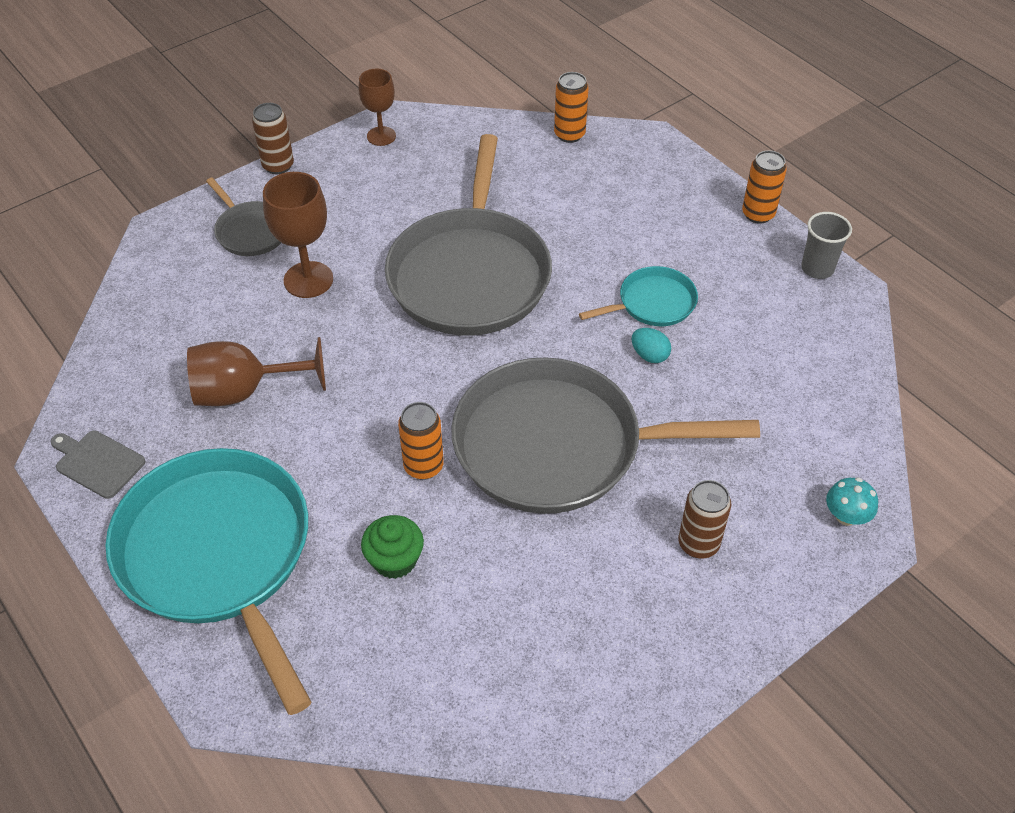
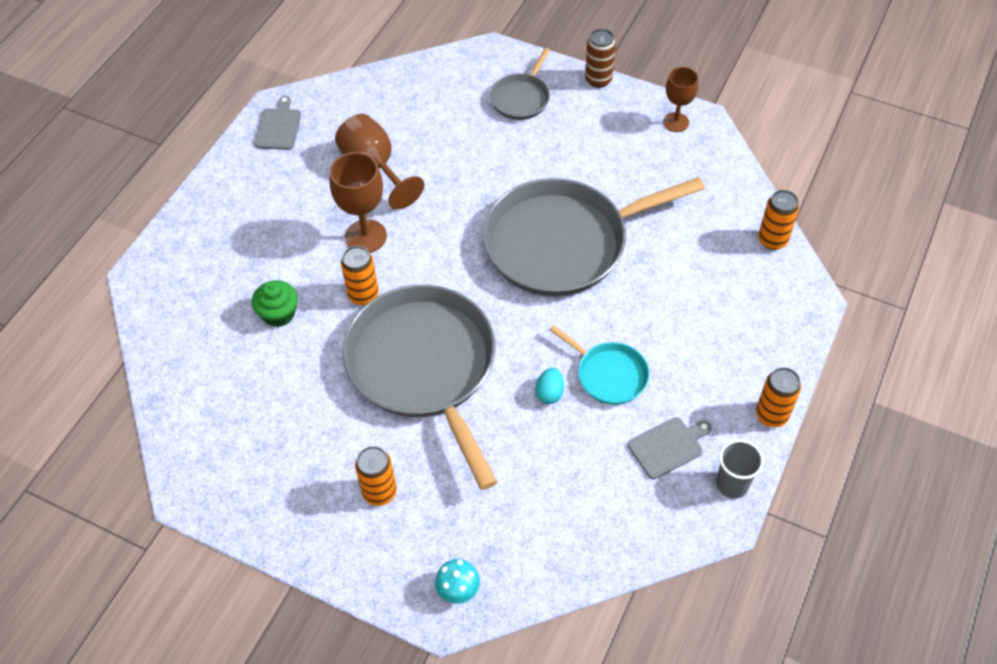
camera: 65 degrees right, 5 degrees up
(219, 555) = (239, 221): turquoise pan -> none
(308, 280) = (495, 152): brown goblet -> brown goblet (365, 236)
(698, 544) = (379, 492): brown can -> orange can
(756, 294) = (668, 446): none -> grey cutting board

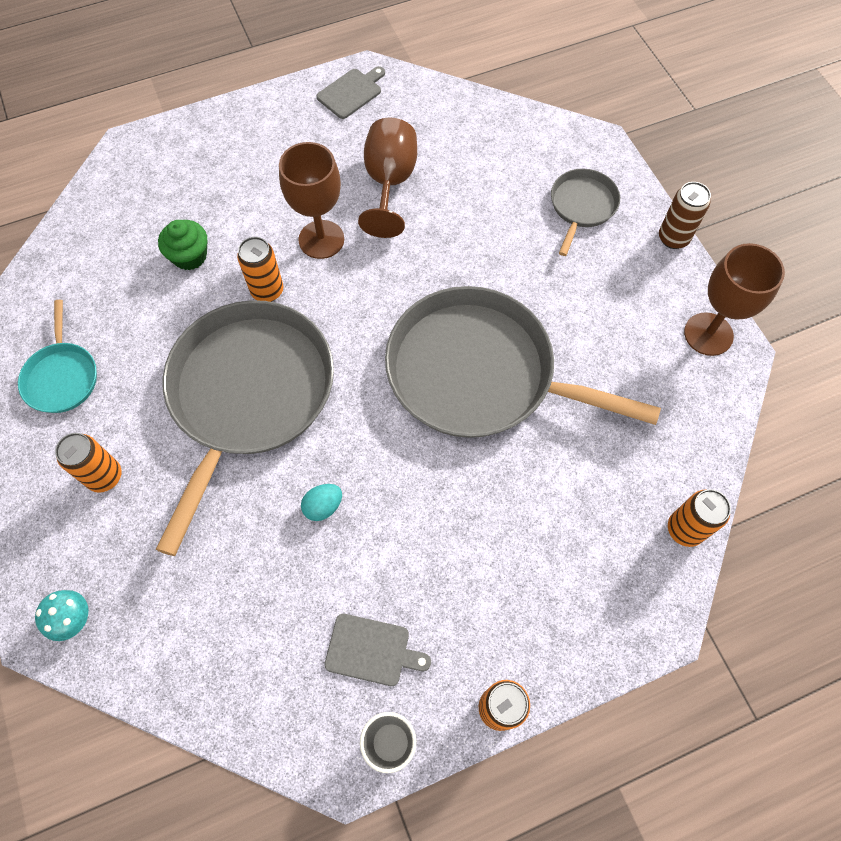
camera: 40 degrees right, 10 degrees up
(521, 98) = (582, 206): grey pan -> grey pan turned 135 degrees clockwise
(608, 374) = (391, 533): turquoise pan -> turquoise pan (62, 377)
(676, 122) = (708, 334): brown goblet -> brown goblet, size x1.51

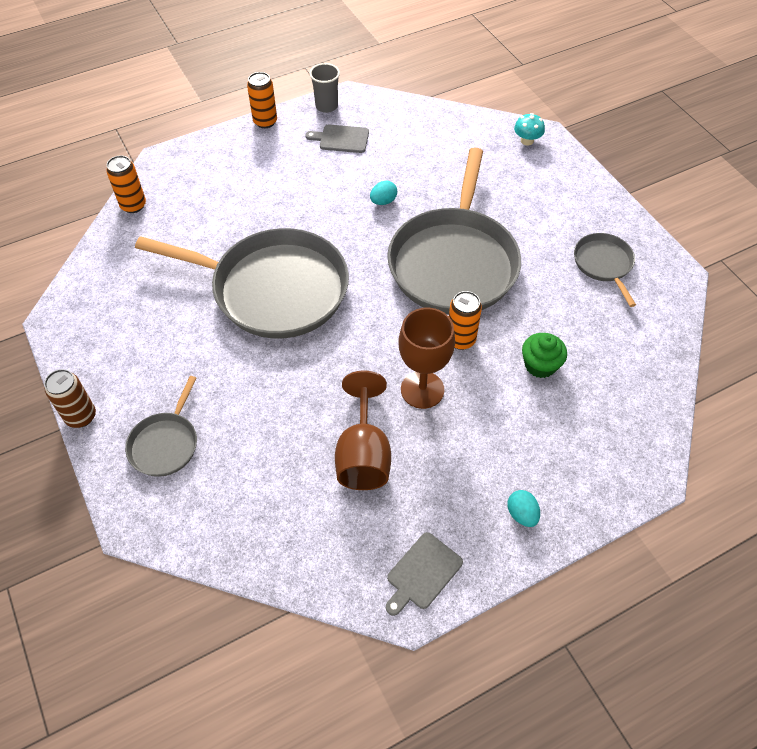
camera: 175 degrees right, 10 degrees down
(62, 377) = (604, 264): turquoise pan -> grey pan
(105, 476) = (540, 207): orange can -> none
(256, 126) = (521, 514): none -> turquoise egg
(708, 334) = (75, 331): brown goblet -> none

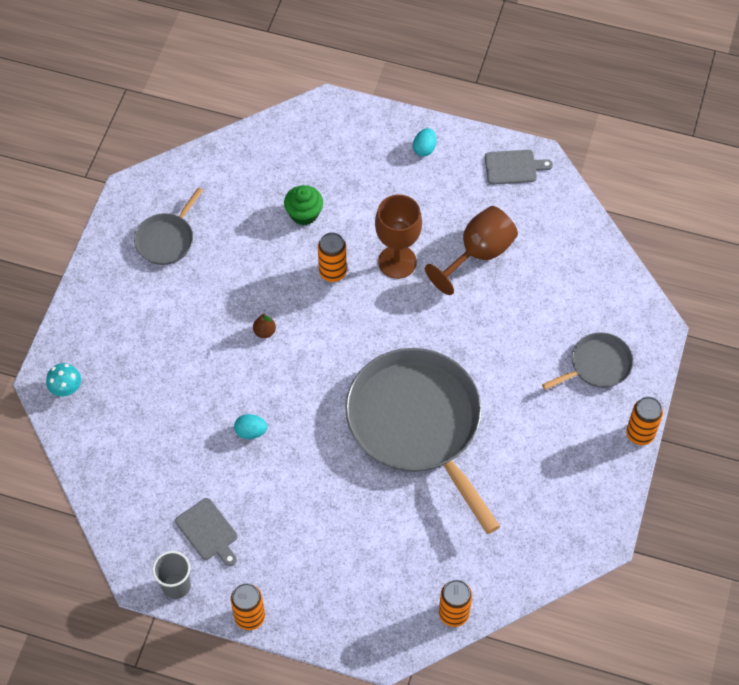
camera: 135 degrees left, 5 degrees up
(81, 416) = (640, 434): brown can -> orange can
(454, 262) = (264, 332): grey pan -> brown pear

